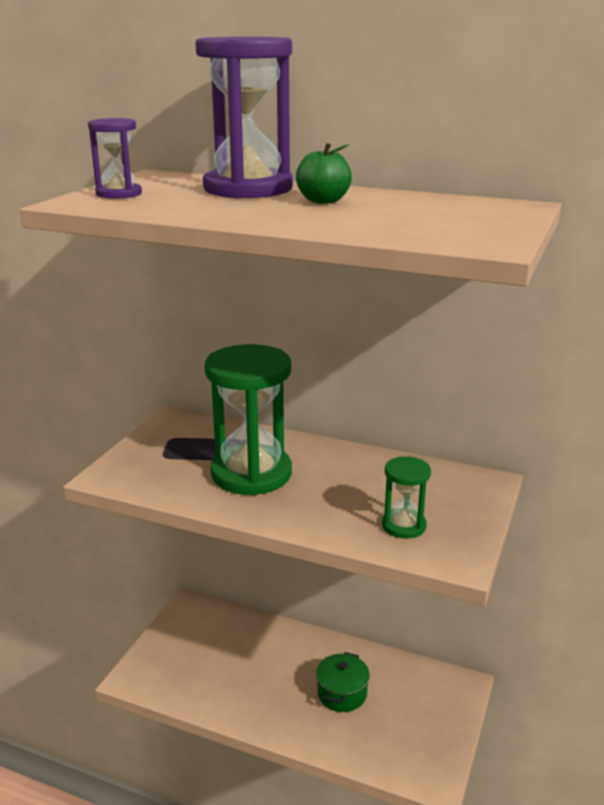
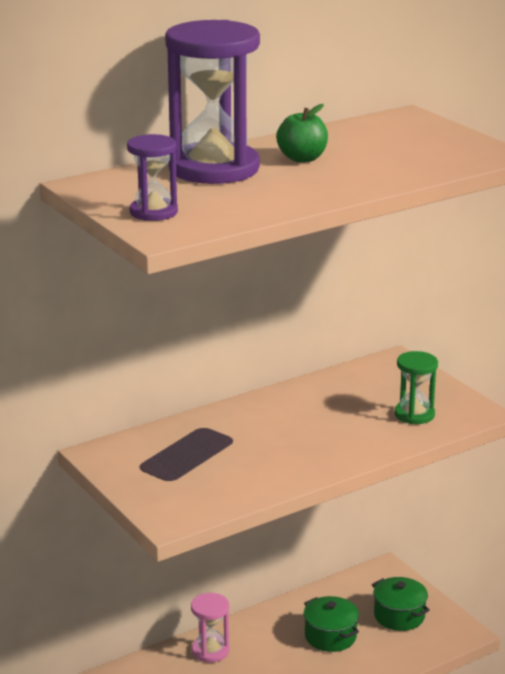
camera: 55 degrees left, 0 degrees up
(251, 473) = (259, 448): green hourglass -> none
(262, 636) = (210, 650): none -> pink hourglass
(412, 724) = (399, 616): none -> green pot

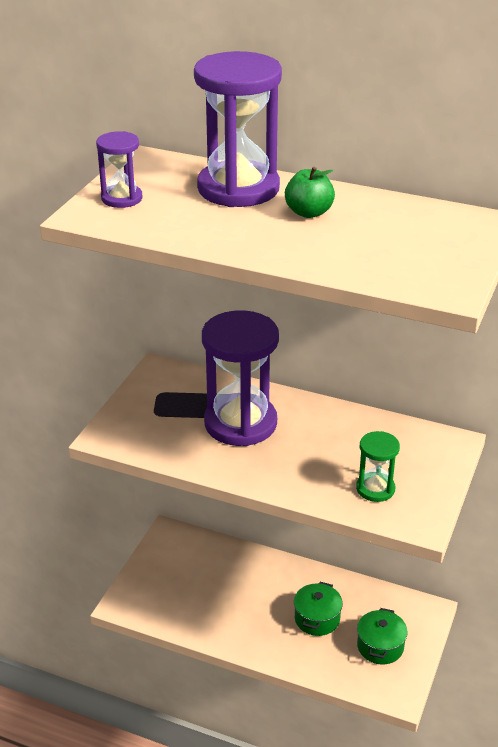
camera: 55 degrees right, 10 degrees up
(210, 650) = (241, 564): pink hourglass -> none
(245, 441) = (240, 423): none -> purple hourglass

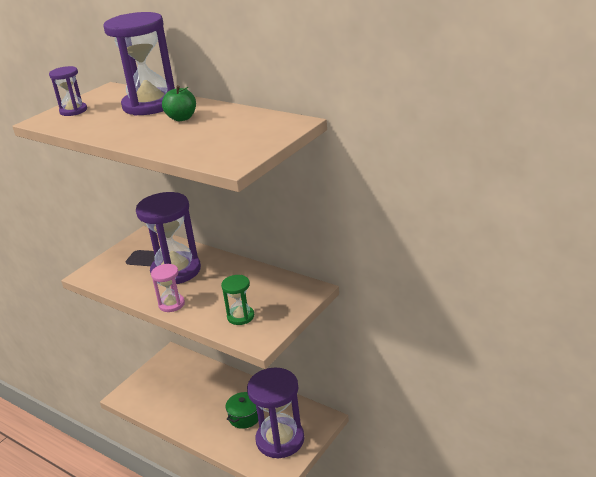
camera: 15 degrees right, 5 degrees down
(264, 476) = (171, 304): none -> pink hourglass
(380, 646) = (280, 439): green pot -> purple hourglass

